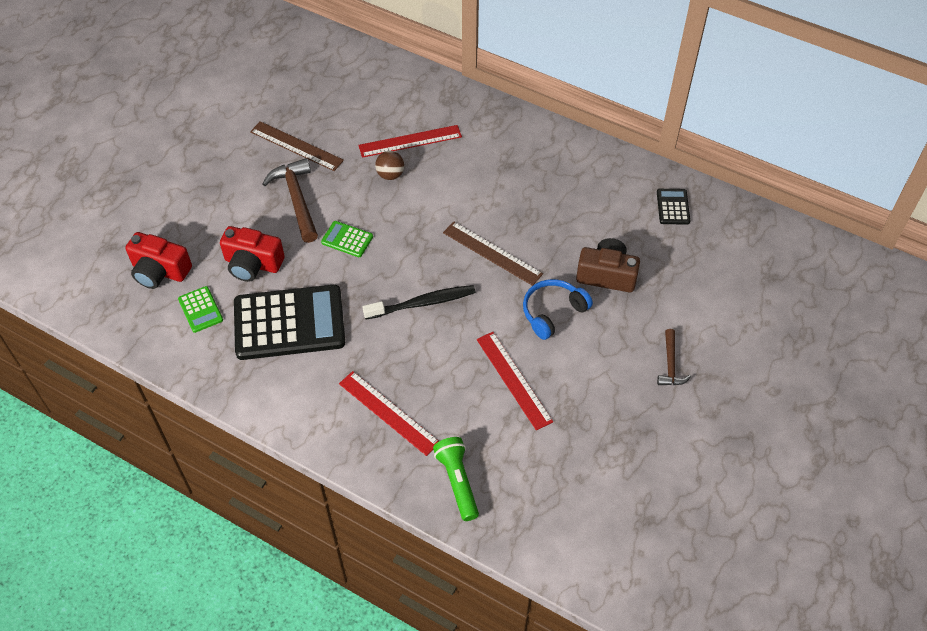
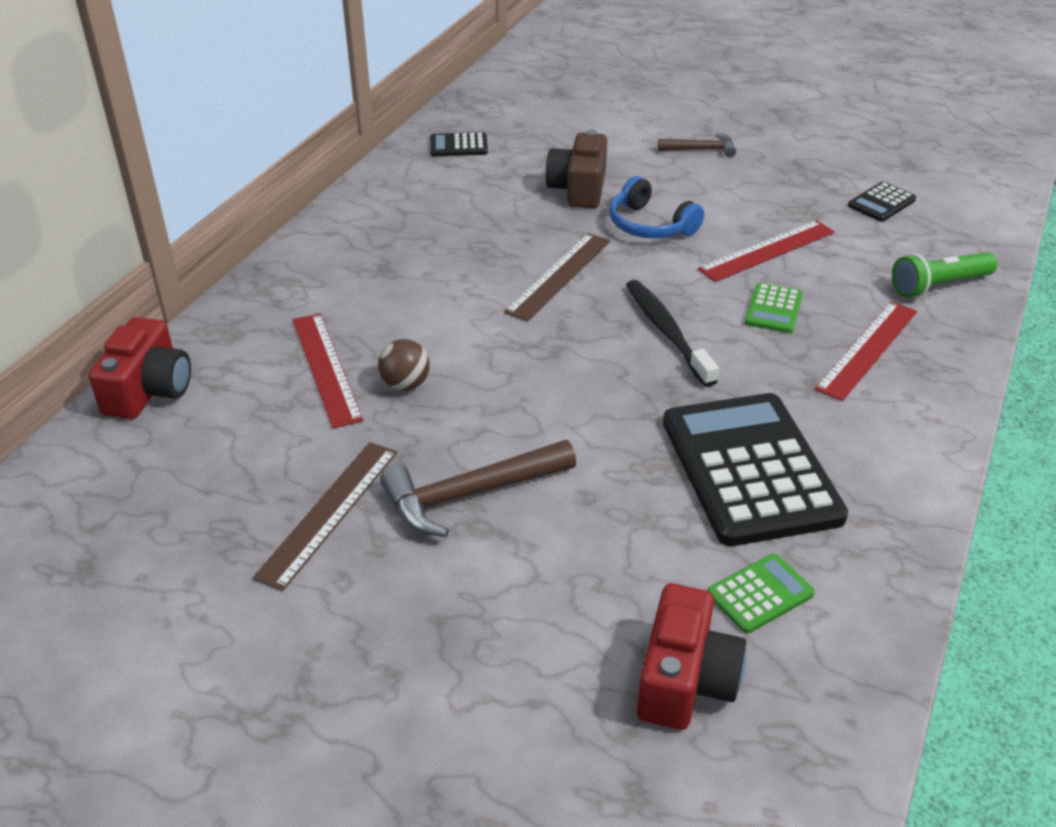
camera: 95 degrees left, 15 degrees down
(252, 264) = (634, 535): red camera -> red camera (149, 390)
(347, 239) = (556, 420): green calculator -> green calculator (773, 309)
(580, 477) = (881, 203): none -> black calculator

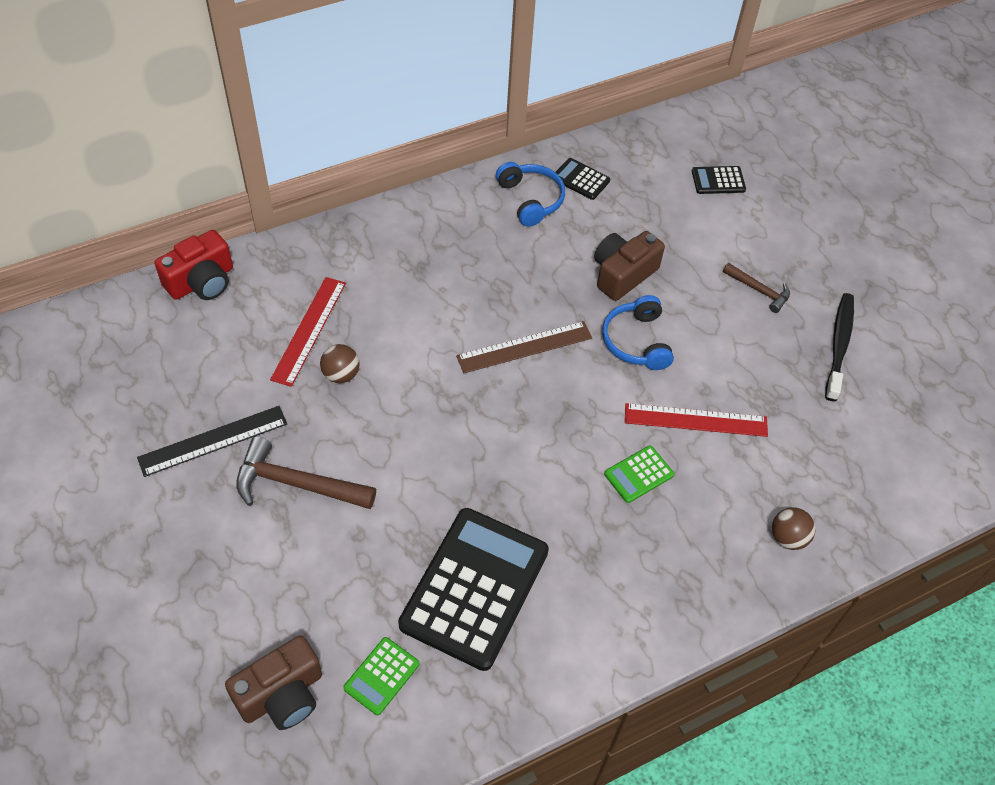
camera: 35 degrees right, 15 degrees up
(329, 512) = (213, 441): brown ruler -> black ruler
(430, 177) = (531, 199): none -> blue headphones
(667, 332) = (543, 444): black toothbrush -> black toothbrush (839, 345)
(685, 680) = (282, 694): red camera -> brown camera
(760, 594) = (381, 676): green calculator -> green calculator turned 120 degrees clockwise
(867, 349) = (664, 554): red ruler -> none
(881, 203) = (842, 432): black calculator -> black calculator (718, 181)
(938, 286) = (788, 538): green flashlight -> brown ball

